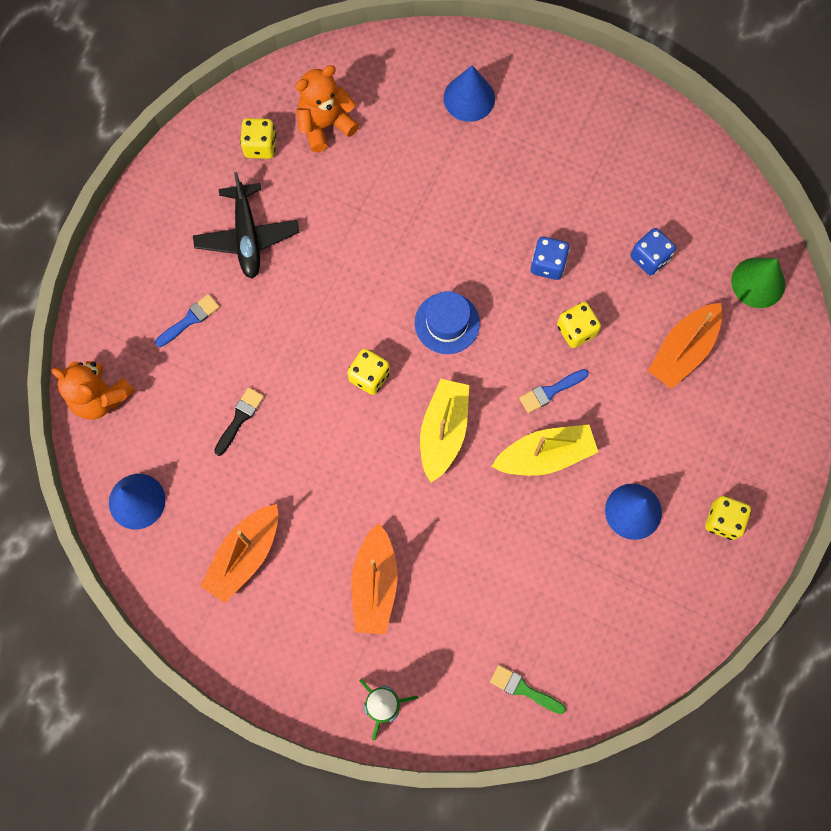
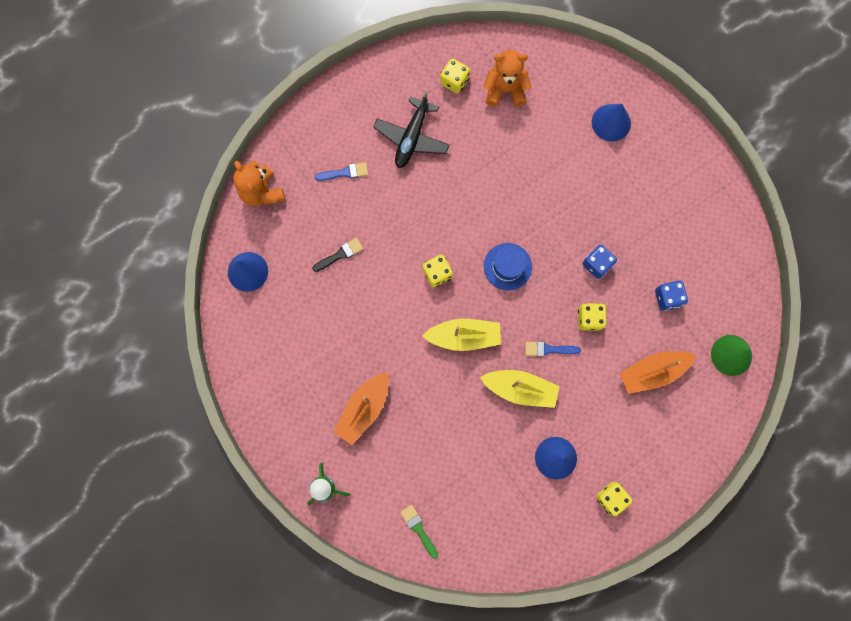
camera: 30 degrees right, 5 degrees up
(244, 555) = (294, 344): orange boat -> none
(443, 432) = (463, 336): yellow boat -> yellow boat turned 45 degrees clockwise

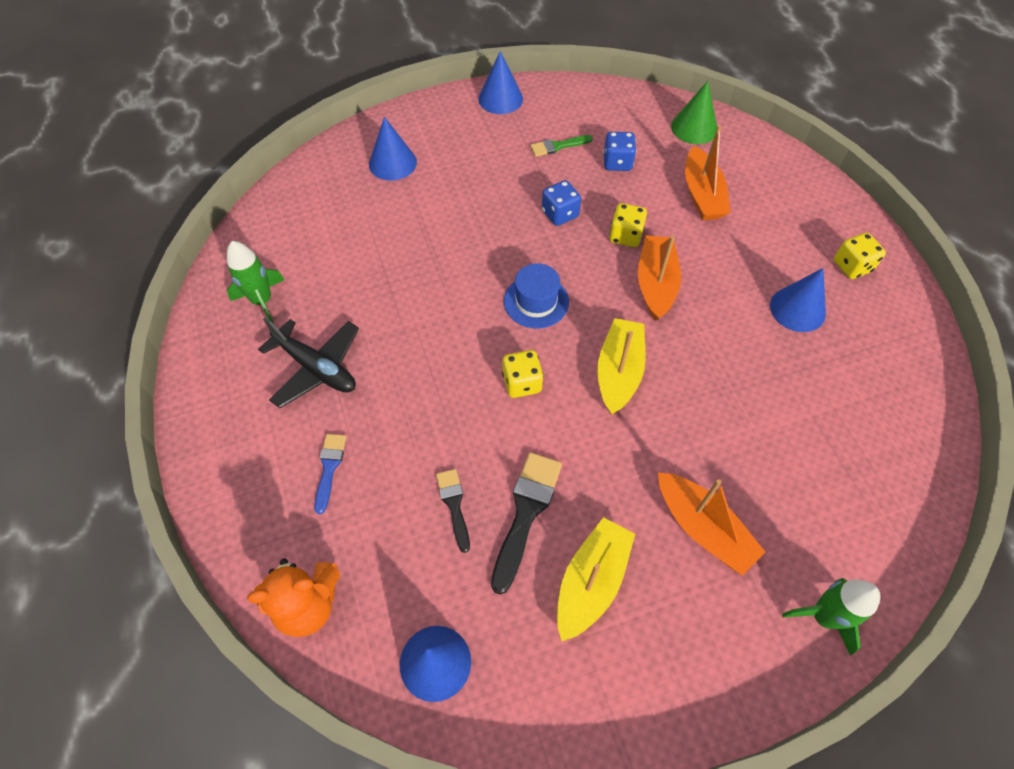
camera: 75 degrees left, 20 degrees down
(345, 299) = (525, 514): none -> black brush
(419, 529) = (891, 494): green brush -> green brush (558, 146)
(454, 81) = (262, 301): yellow dice -> green rocket
(505, 90) = (302, 250): orange teddy bear -> none
(520, 389) = (702, 326): yellow boat -> yellow boat (591, 582)
(548, 349) = (655, 284): blue brush -> orange boat
(714, 185) = (500, 99): none -> blue cone

